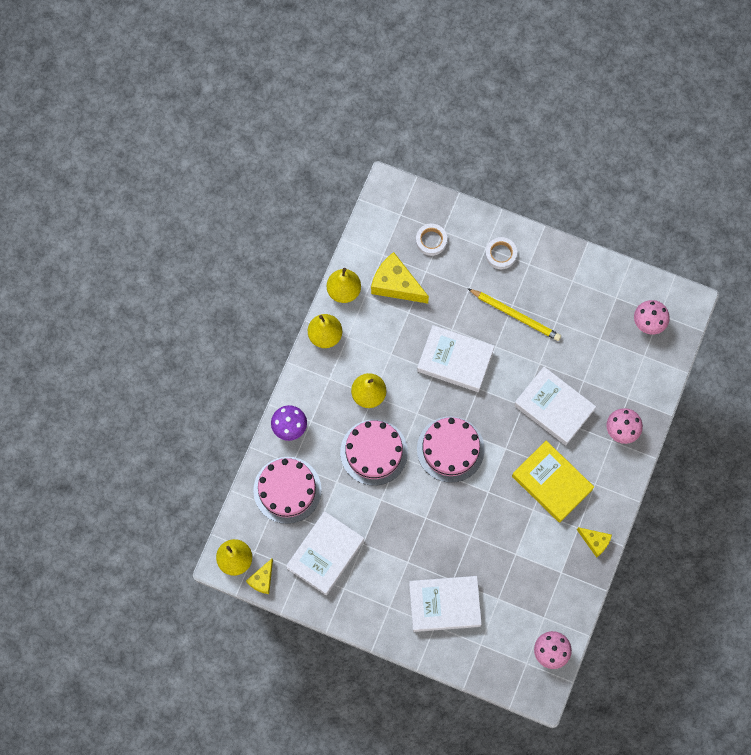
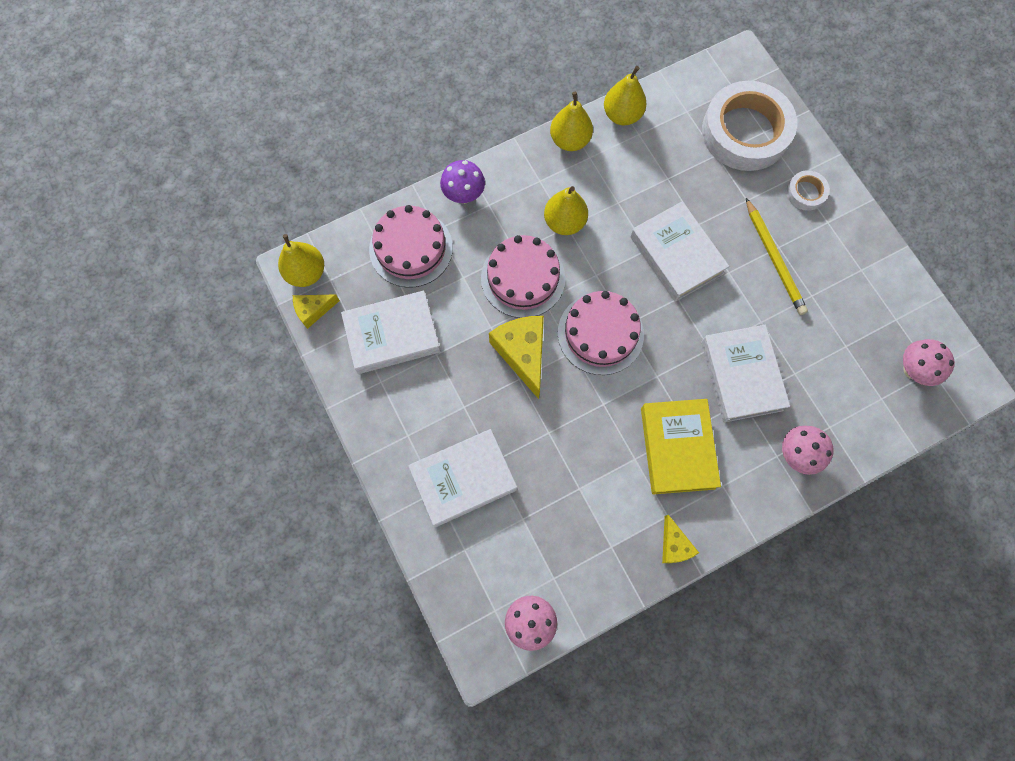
camera: 40 degrees right, 0 degrees up
(396, 284) = (677, 145): yellow cheese -> yellow cheese (522, 353)
(431, 240) = (745, 132): white tape -> white tape, size x2.29
(444, 604) = (463, 479): white book -> white book turned 60 degrees counterclockwise

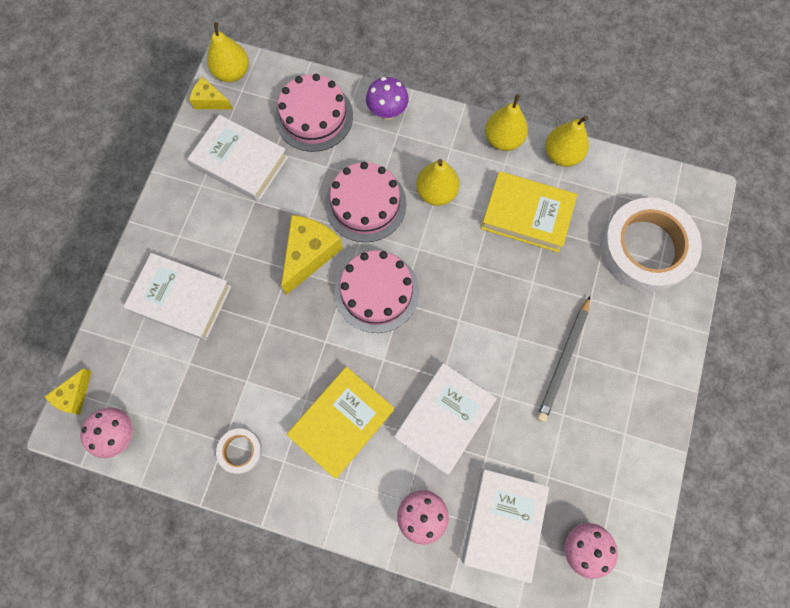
camera: 45 degrees right, 0 degrees up
(644, 180) = (526, 215): none -> yellow book
(674, 545) = (265, 485): yellow cheese -> yellow cheese (74, 395)
(676, 255) = (492, 289): white book -> white book (503, 523)
(774, 259) = (563, 360): yellow pencil -> grey pencil
(805, 192) = (644, 336): white tape -> white tape (240, 451)

